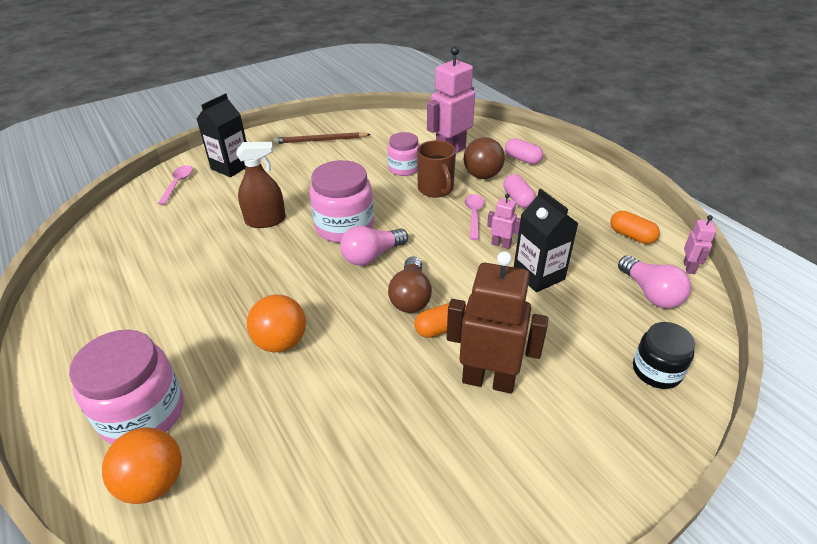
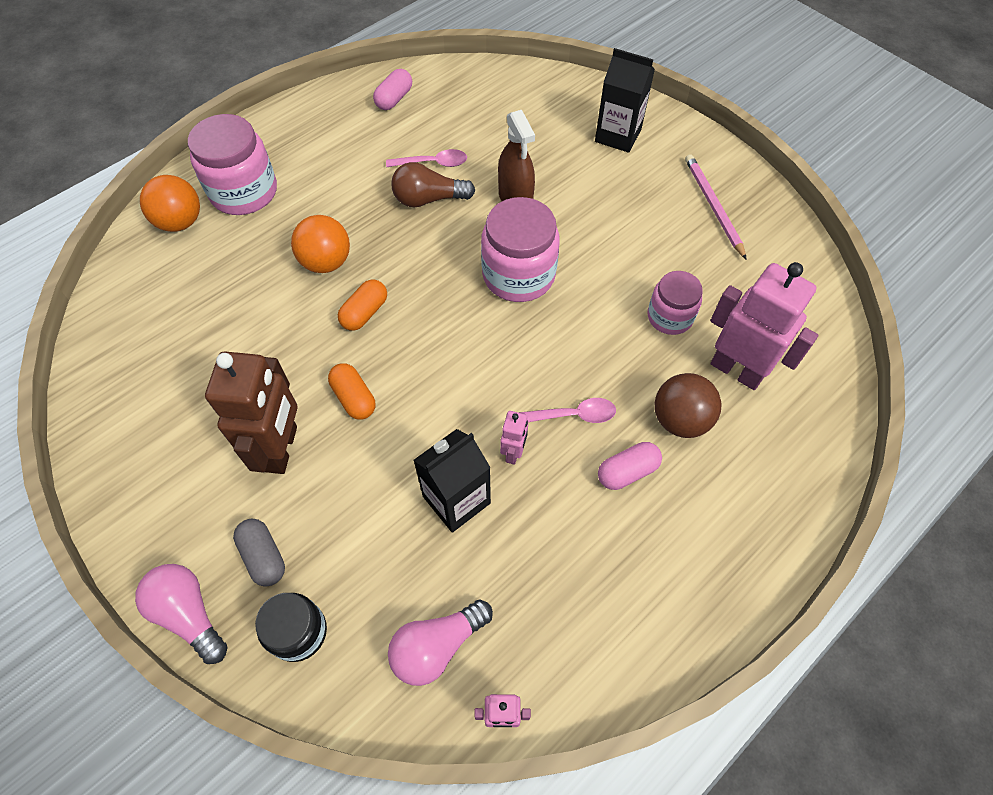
camera: 80 degrees right, 20 degrees up
(178, 184) = (568, 101): pink spoon -> pink spoon (433, 163)
(320, 140) = (713, 206): brown pencil -> pink pencil
(372, 256) = (467, 312): pink light bulb -> pink light bulb (189, 614)
(411, 297) = (401, 362): brown light bulb -> brown light bulb (428, 199)
(436, 189) = (625, 363): brown mug -> none
(522, 159) = (747, 476): pink capsule -> pink capsule (394, 99)
(594, 394) = (263, 556): none -> grey capsule
(631, 236) = (566, 636): orange capsule -> orange capsule (364, 313)

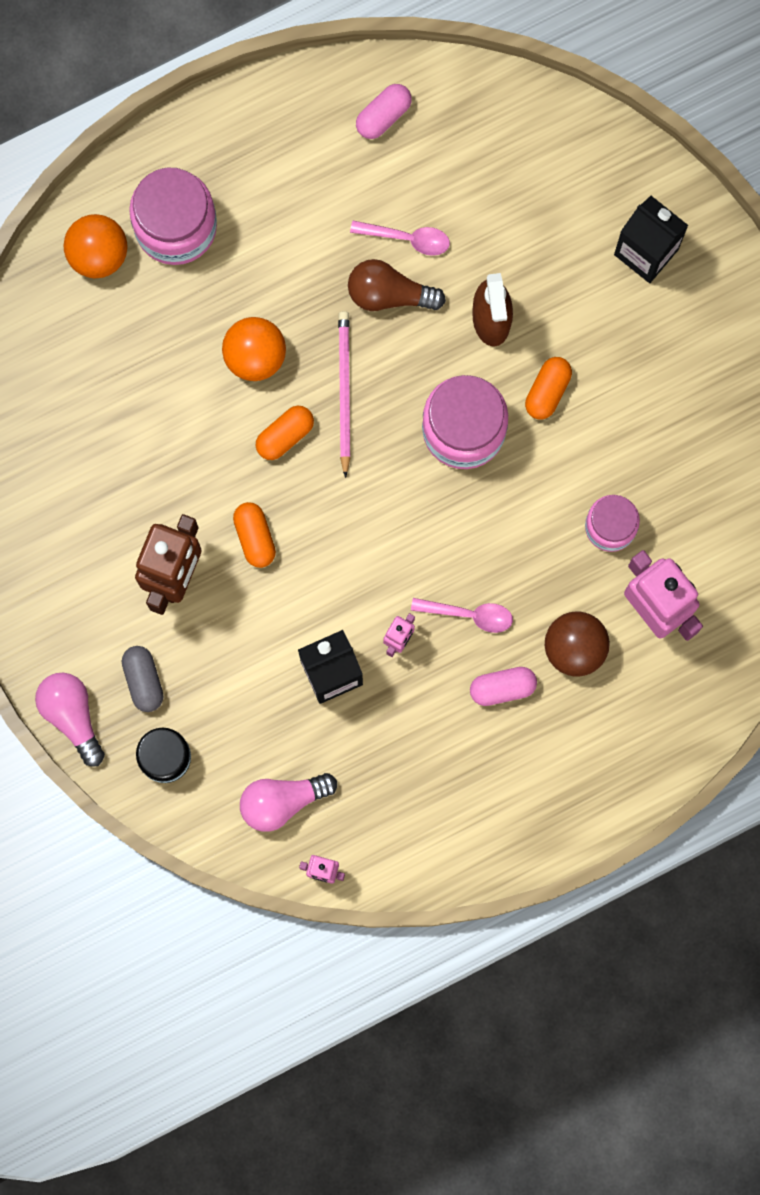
camera: 15 degrees right, 20 degrees up
(578, 234) = (547, 391): none -> orange capsule
(713, 206) = (718, 391): pink pencil -> pink pencil (344, 391)

